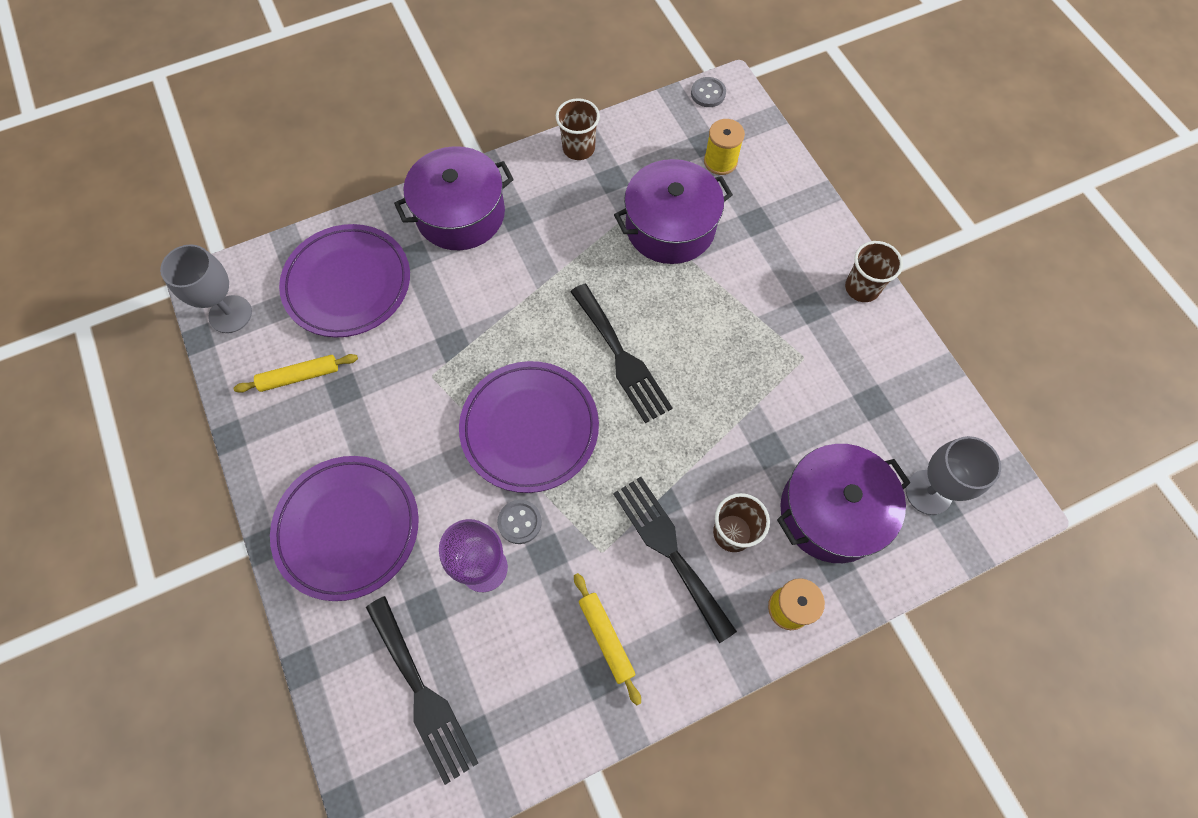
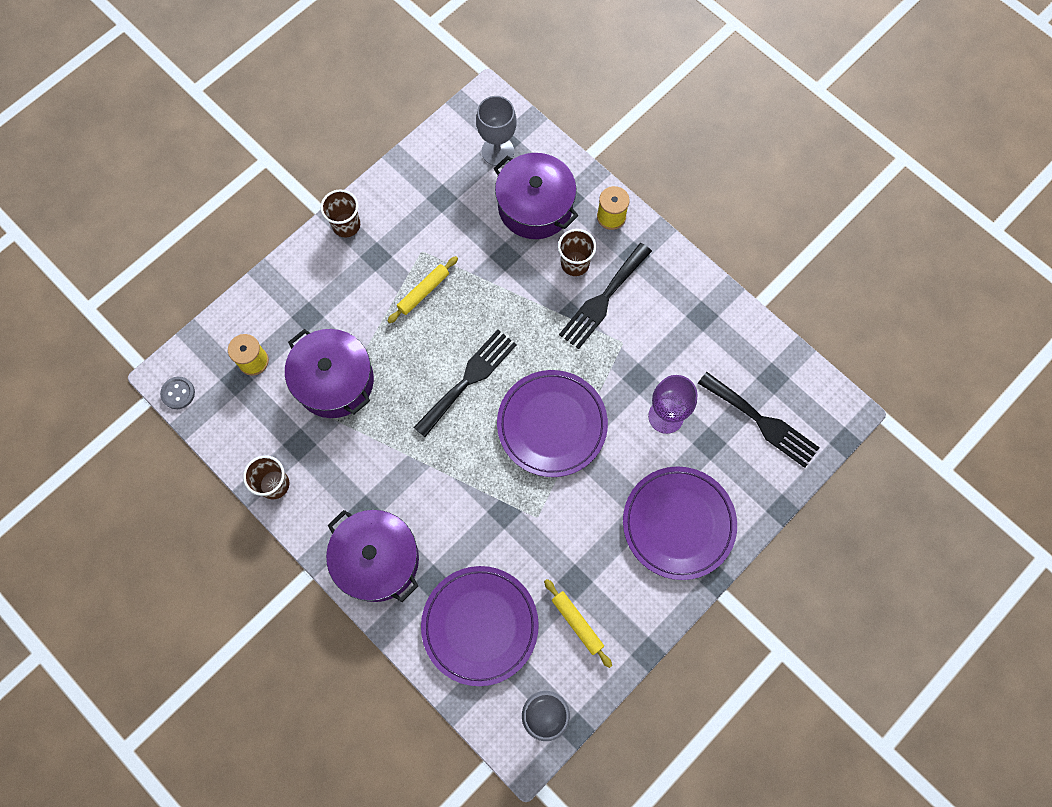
camera: 110 degrees left, 5 degrees up
(422, 694) = (762, 422): black fork -> black fork turned 90 degrees clockwise
(519, 522) = (624, 404): grey button -> none
(606, 638) = (677, 320): yellow rolling pin -> yellow rolling pin (423, 292)

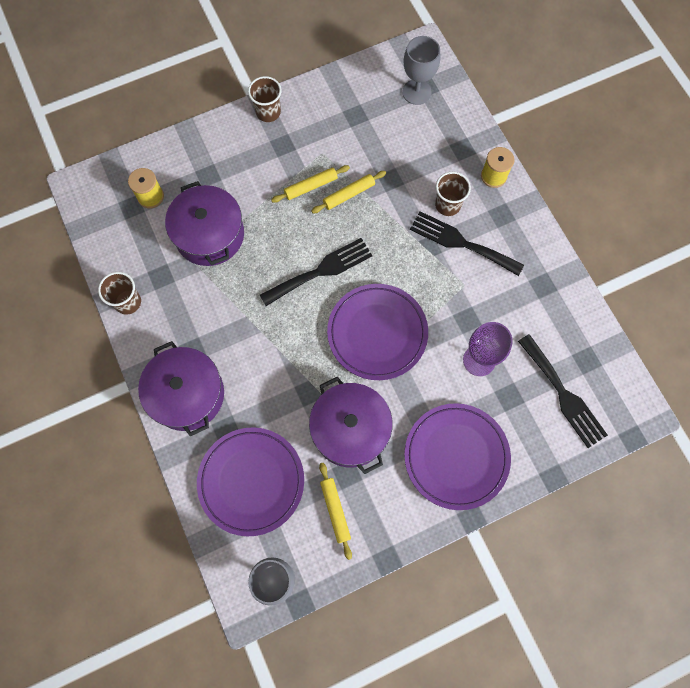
camera: 20 degrees right, 0 degrees up
(178, 393) = (81, 202): grey button -> none
(467, 287) = (349, 194): none -> yellow rolling pin
(535, 206) = (431, 147): purple pot -> purple pot (350, 429)
(603, 299) = (461, 243): black fork -> black fork turned 60 degrees clockwise

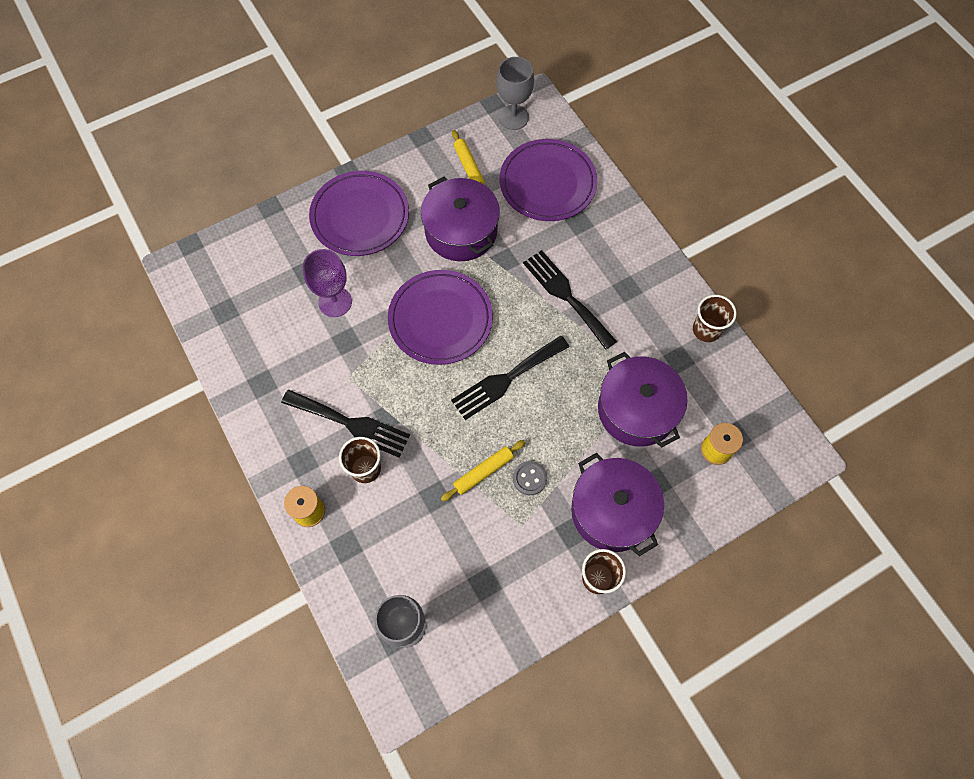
camera: 175 degrees right, 5 degrees down
(187, 394) = (622, 249): purple pot -> purple pot (612, 511)
(311, 186) = (529, 478): yellow rolling pin -> grey button
(563, 394) = (252, 277): black fork -> black fork (566, 296)

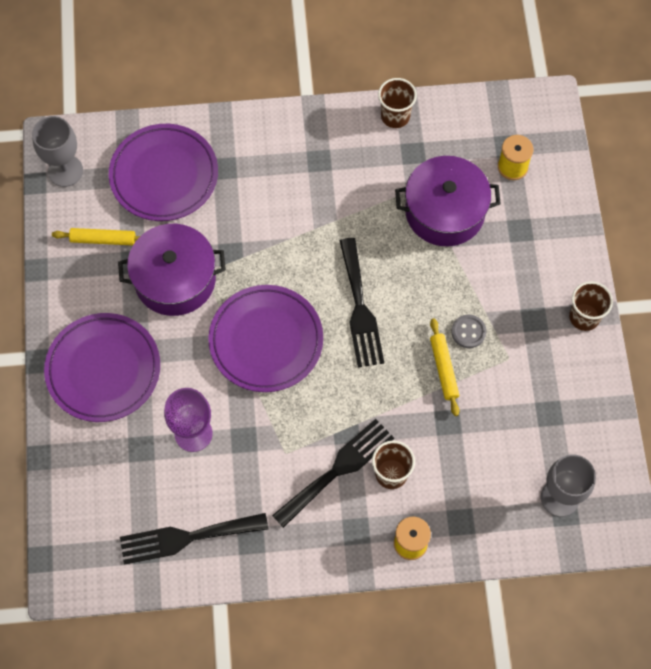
camera: 65 degrees left, 0 degrees up
(566, 296) = (299, 216): black fork -> black fork (186, 537)
(612, 511) = (530, 277): purple pot -> none

